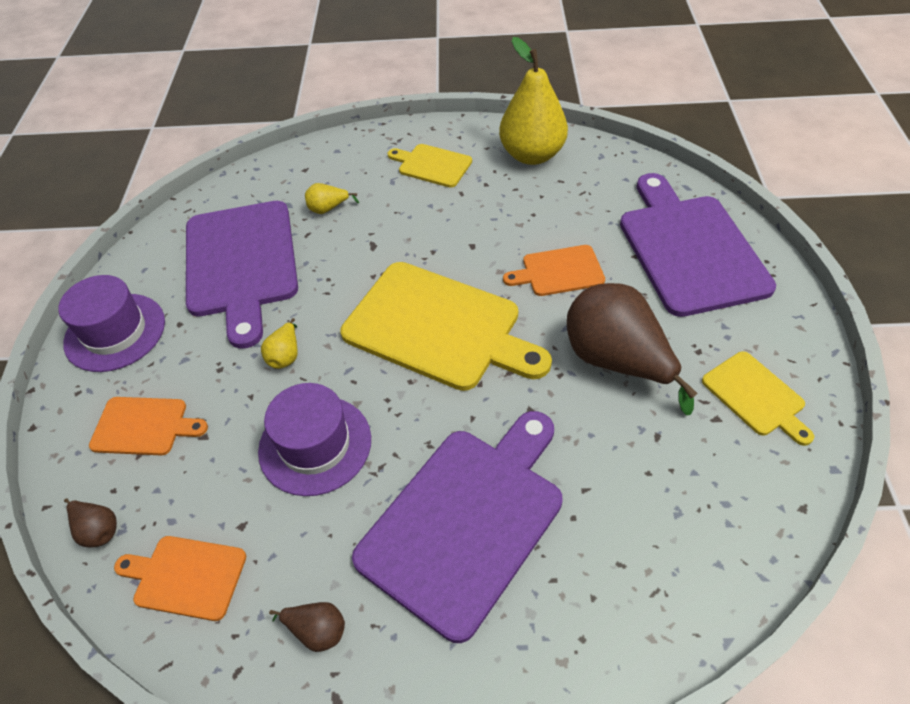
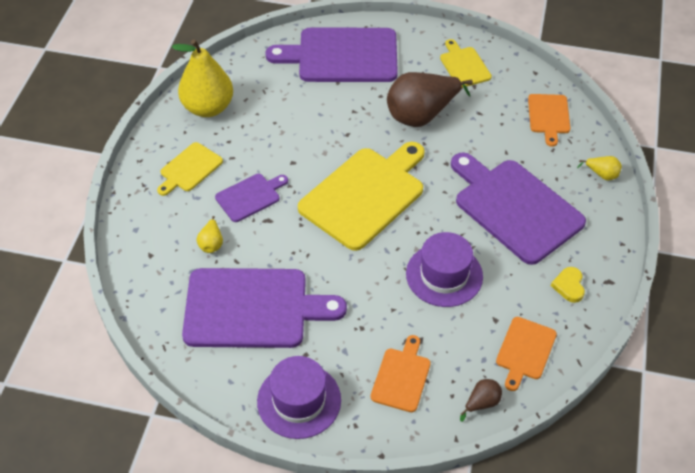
camera: 80 degrees left, 0 degrees up
(285, 355) = (362, 285): yellow pear -> yellow pear (602, 174)
(317, 630) = (569, 286): brown pear -> yellow heart
(405, 222) = (250, 196): none -> purple cutting board
(559, 271) = (337, 122): orange cutting board -> orange cutting board (548, 116)
(756, 396) = (464, 65): yellow cutting board -> yellow cutting board turned 90 degrees counterclockwise

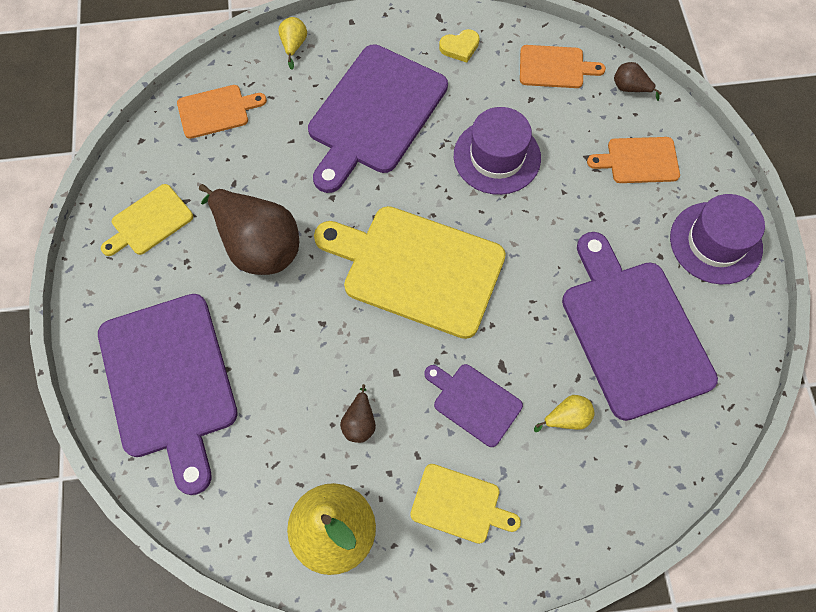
camera: 110 degrees left, 15 degrees up
(268, 135) = (359, 422): none -> brown pear

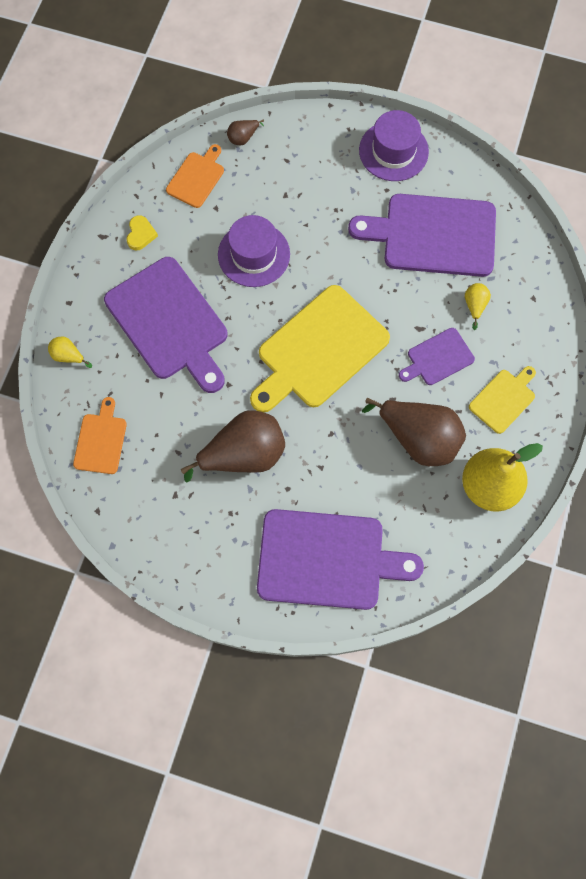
camera: 65 degrees left, 5 degrees up
(149, 222) = (180, 529): yellow cutting board -> none
(359, 422) = (419, 438): brown pear -> brown pear, size x2.31
(639, 160) = (306, 164): orange cutting board -> none

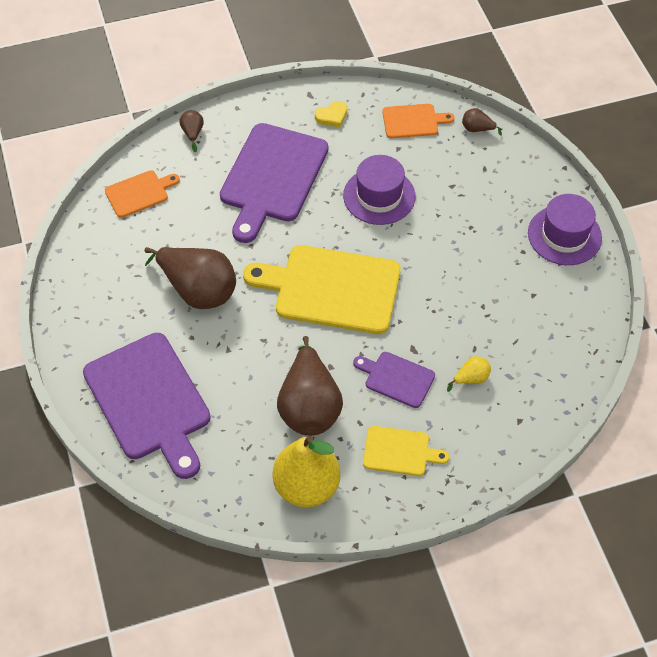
camera: 55 degrees right, 15 degrees down
(68, 356) = (192, 133): yellow pear -> brown pear
(433, 235) = (511, 309): purple cutting board -> none

